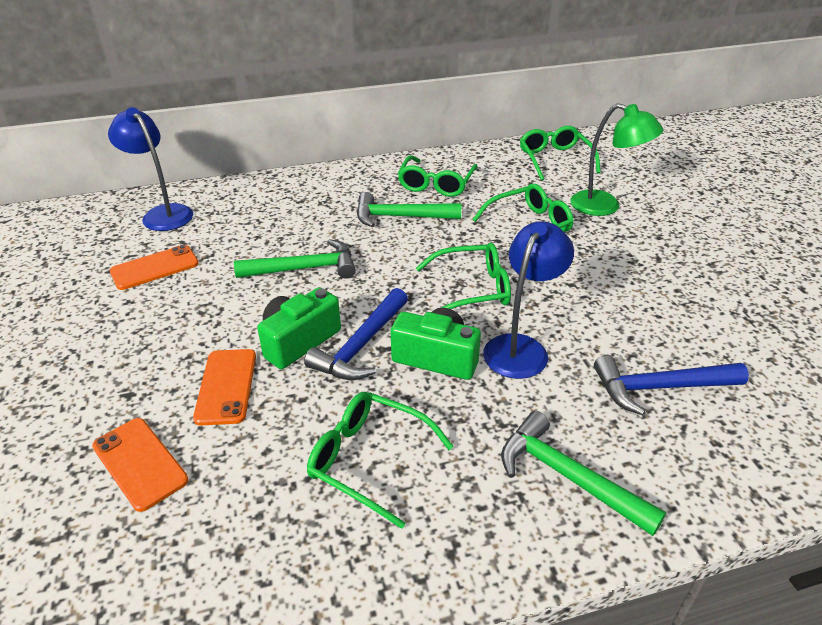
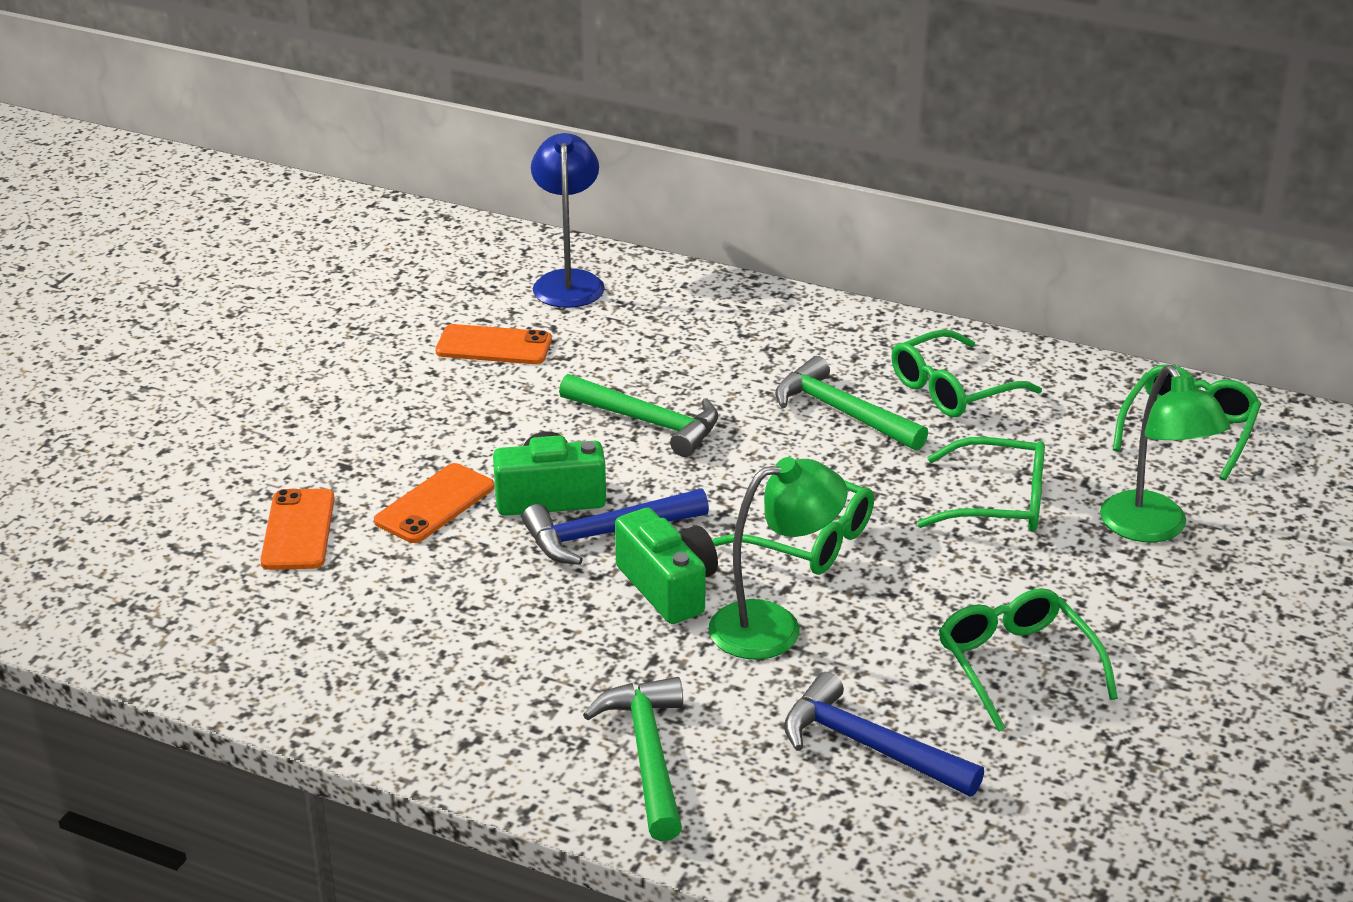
camera: 40 degrees right, 5 degrees down
(370, 460) = (486, 637): green glasses -> green glasses (1017, 666)
(521, 347) = (773, 626): blue lamp -> green lamp

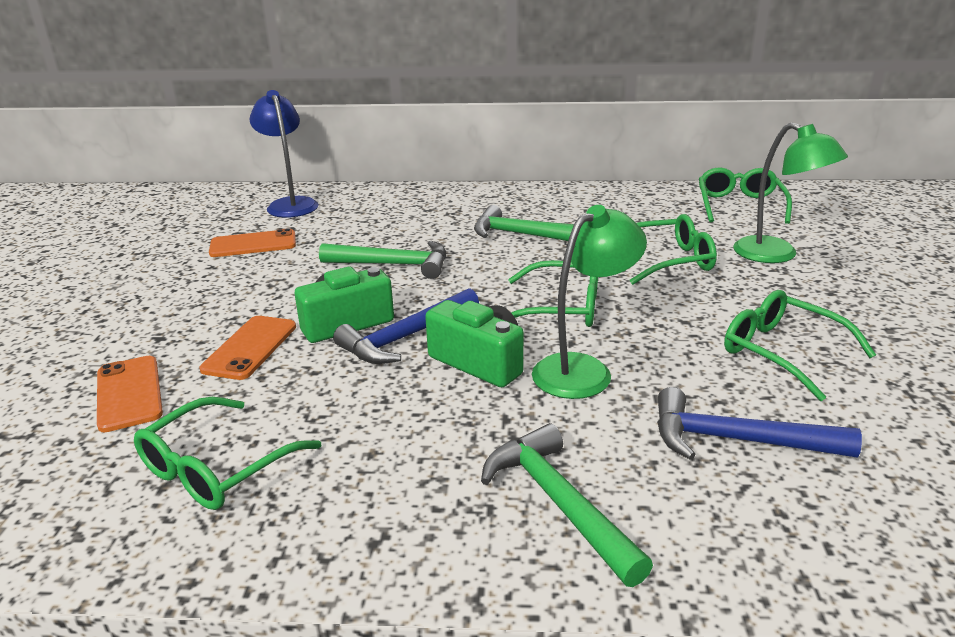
camera: 20 degrees left, 5 degrees down
(953, 389) = (583, 212): green glasses -> green glasses (218, 467)

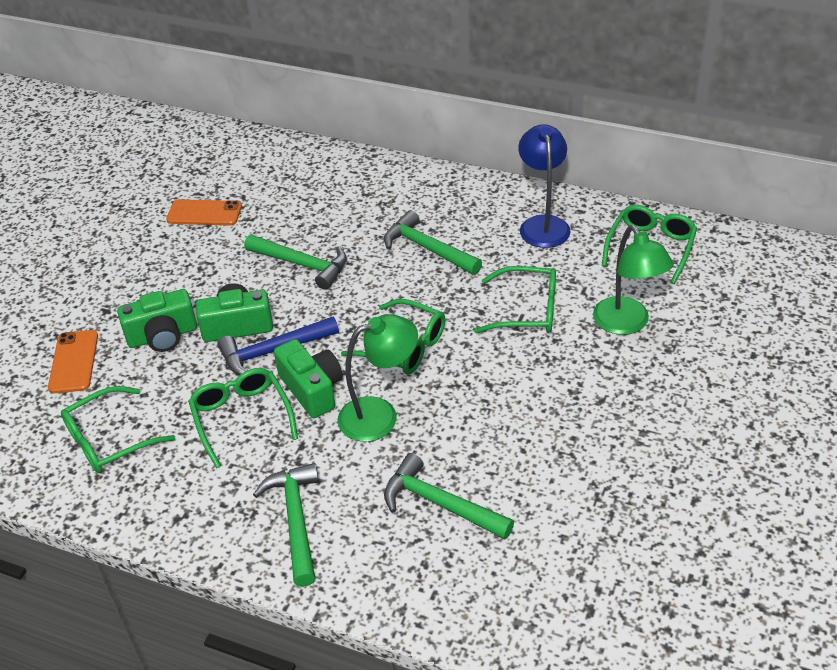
camera: 20 degrees right, 15 degrees up
(250, 347) = (163, 336): orange phone -> green camera
(290, 204) = (253, 161): blue lamp -> blue lamp (543, 224)
(736, 440) = (440, 503): blue hammer -> green hammer
(783, 352) = (538, 435): green glasses -> green glasses (242, 418)

